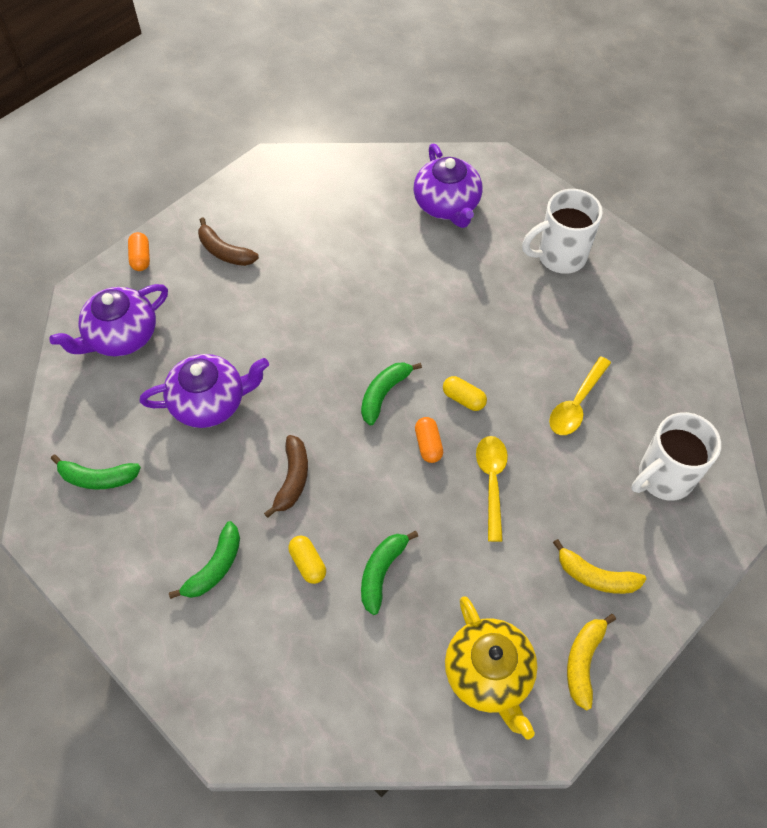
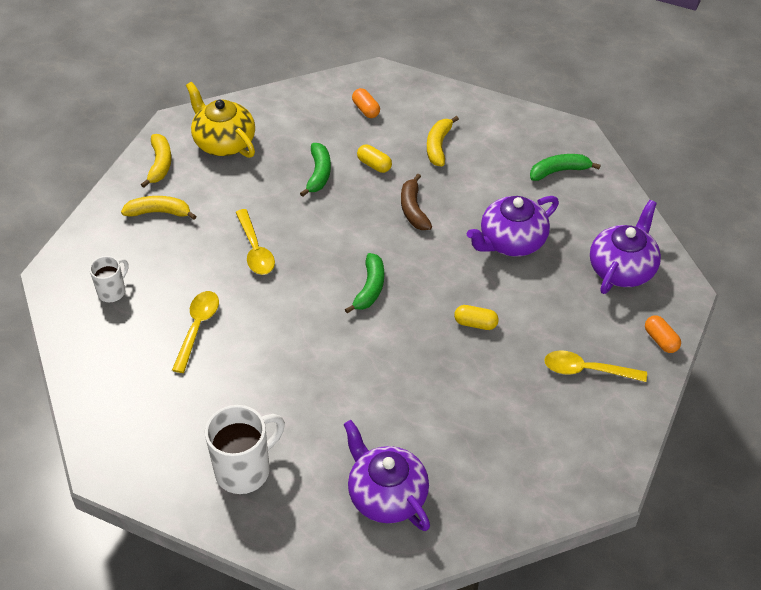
camera: 160 degrees right, 10 degrees down
(215, 567) = (438, 146): green banana -> yellow banana
(224, 251) = (587, 370): brown banana -> yellow spoon
(428, 445) = (316, 261): orange capsule -> orange capsule (366, 109)
(463, 399) = (299, 304): yellow capsule -> yellow capsule (475, 323)
(663, 477) = (112, 291): white mug -> white mug, size x0.57

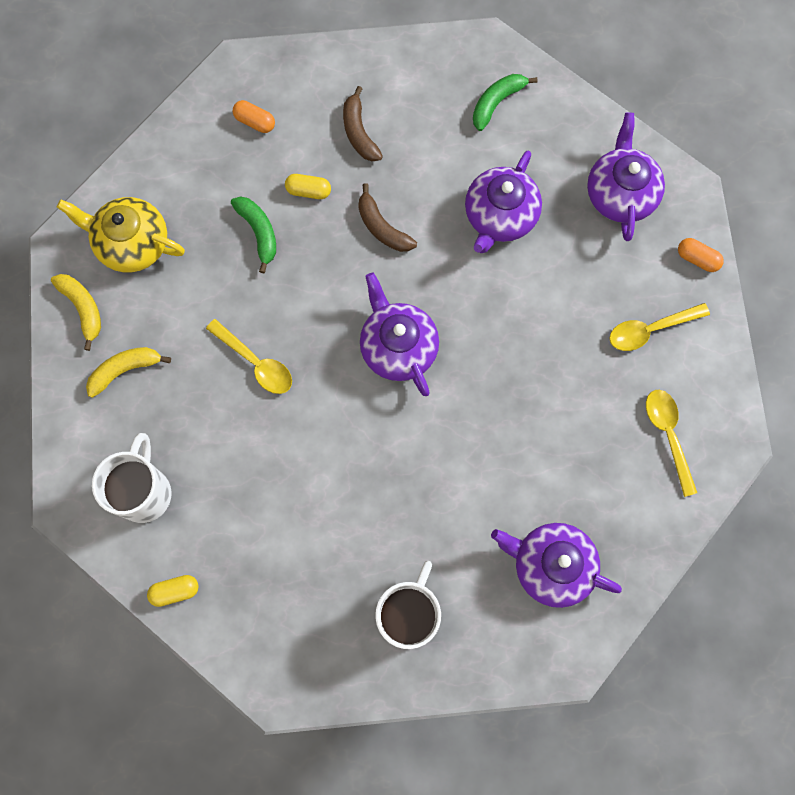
camera: 30 degrees left, 25 degrees up
(112, 291) = (144, 492): white mug -> white mug, size x1.75
(197, 328) = (260, 487): yellow spoon -> yellow spoon (668, 435)
(370, 288) = (398, 347): green banana -> purple teapot
(438, 146) = (359, 132): yellow banana -> brown banana
(475, 323) = (521, 333): yellow capsule -> yellow capsule (175, 591)

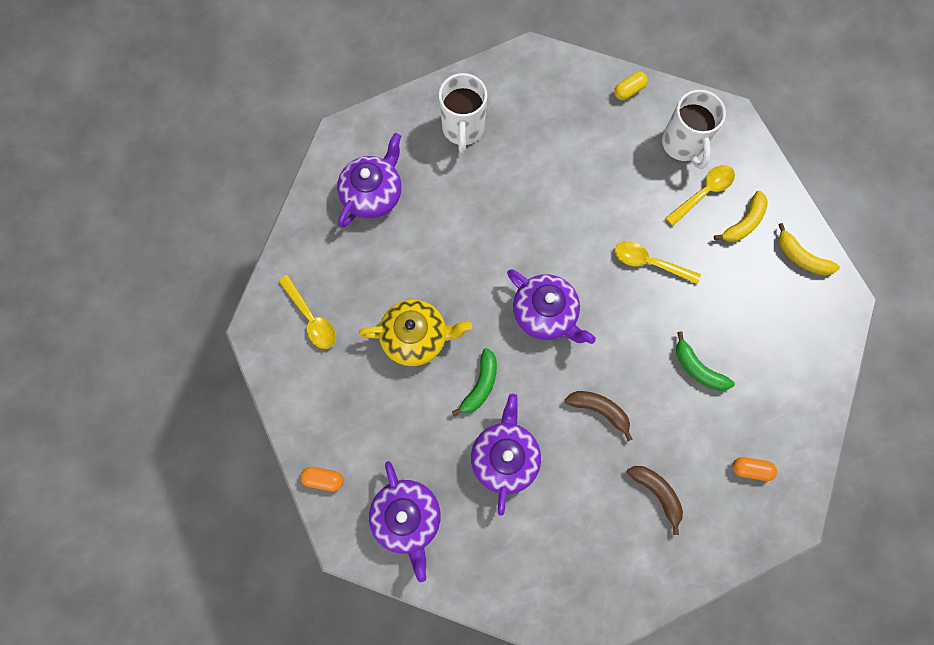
camera: 160 degrees right, 0 degrees up
(132, 243) = (793, 322): yellow teapot -> yellow teapot (416, 337)
(308, 191) = (675, 421): yellow capsule -> none
(497, 102) = (547, 570): green banana -> green banana (480, 385)
(551, 566) = (373, 194): purple teapot -> purple teapot turned 60 degrees counterclockwise
(650, 329) = (347, 400): yellow spoon -> yellow spoon (703, 193)

